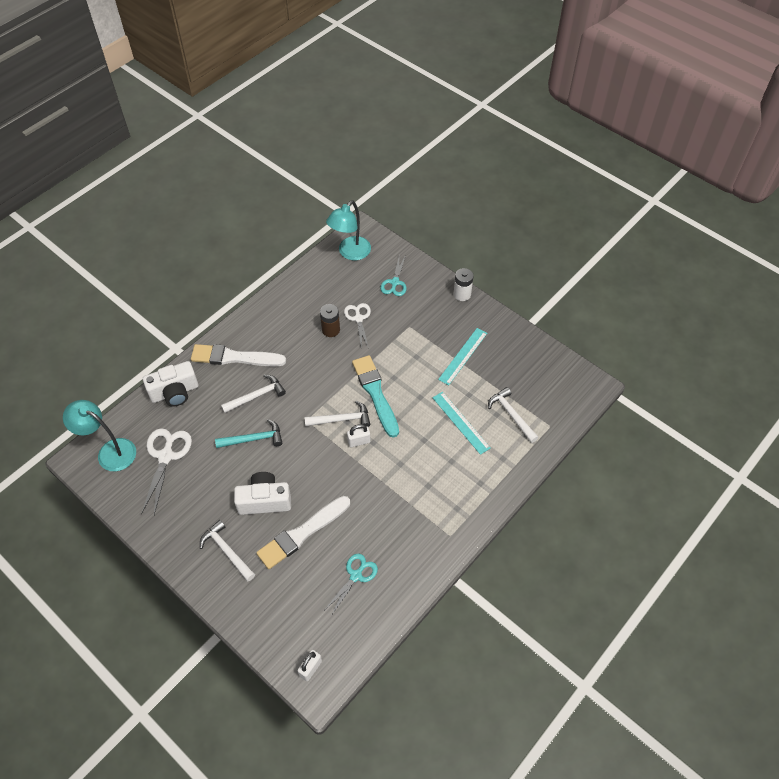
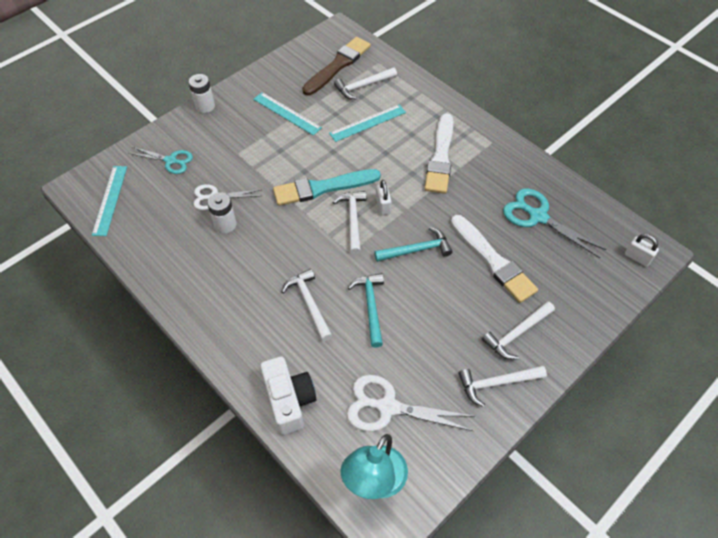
camera: 85 degrees left, 0 degrees up
(181, 533) = (496, 383): none -> white hammer
(234, 357) = (245, 328): white brush -> white brush (440, 157)
(264, 500) = (453, 296): white camera -> none
(311, 470) = (417, 250): none -> turquoise hammer
(331, 330) = (225, 224): brown battery -> white battery
(350, 253) = (110, 200): turquoise lamp -> turquoise ruler
(356, 576) = (538, 216): turquoise scissors -> turquoise scissors, size x1.52
(537, 390) = (338, 65): none -> brown brush

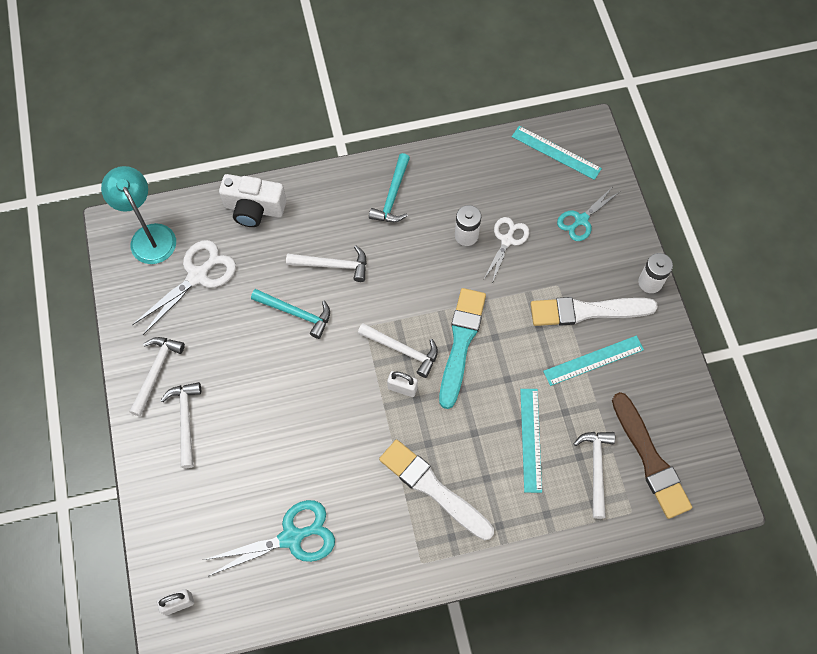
camera: 120 degrees right, 10 degrees up
(417, 250) = (329, 388): turquoise hammer -> turquoise hammer (392, 196)
(493, 261) = (271, 453): white brush -> white brush (587, 311)

